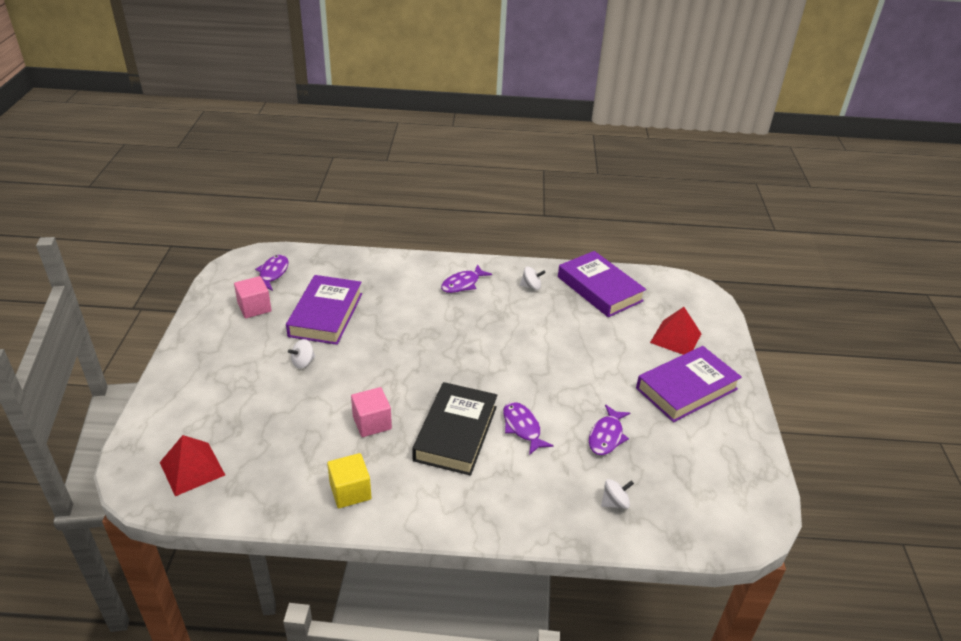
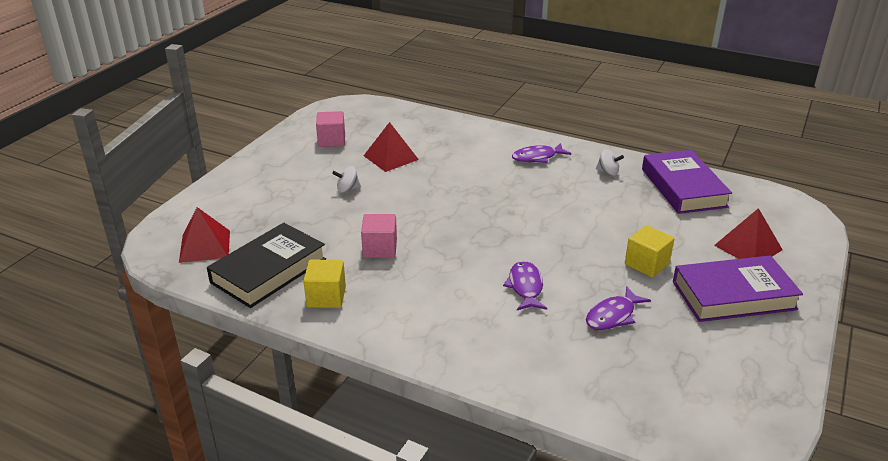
camera: 25 degrees right, 5 degrees down
(273, 273) = (363, 118): purple fish -> none
(326, 314) = (391, 157): purple book -> red pyramid
(455, 433) = (454, 275): black book -> black book (268, 271)
(608, 376) = (646, 264): none -> yellow cube
(615, 502) = (586, 376): white spinning top -> none

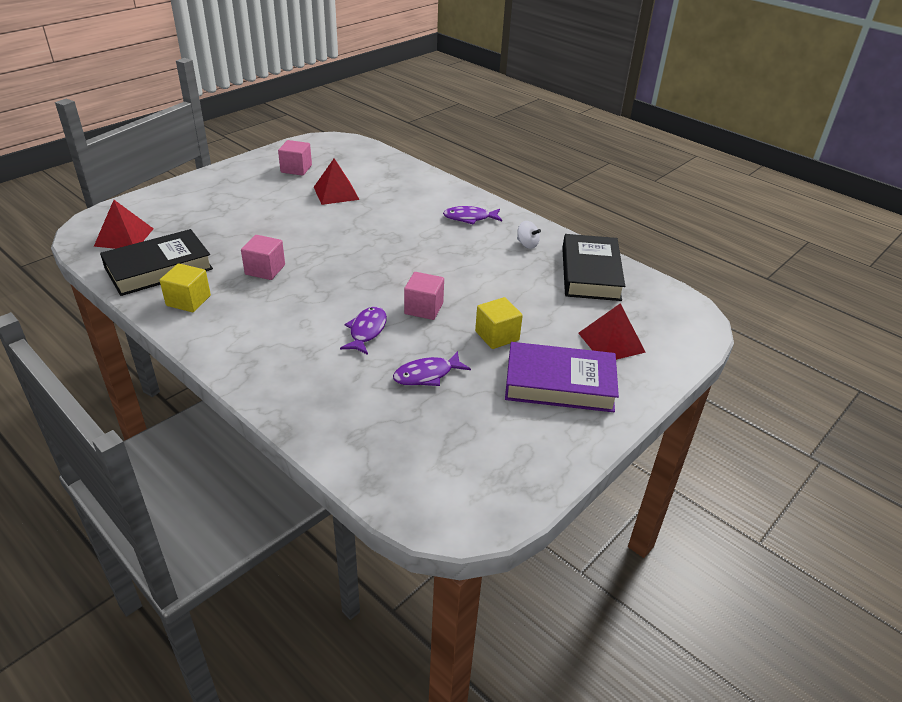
camera: 15 degrees right, 5 degrees up
(347, 189) = (277, 213): white spinning top -> none
(561, 253) = (423, 308): none -> pink cube
(683, 188) = (590, 273): purple book -> black book

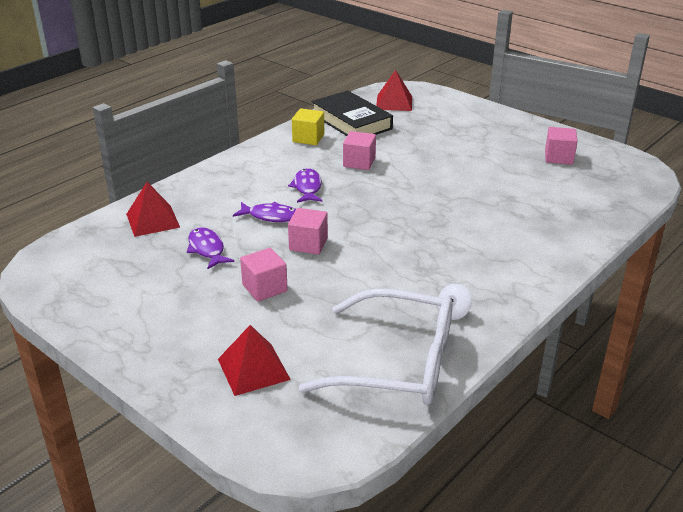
camera: 90 degrees right, 5 degrees down
(336, 193) = (517, 183): red pyramid -> red pyramid (153, 220)
(469, 218) = (501, 270): purple fish -> purple fish (307, 187)
(497, 336) = (264, 288): yellow cube -> pink cube
(559, 383) = (186, 326): purple book -> none
(590, 273) = (398, 363): black book -> white glasses

